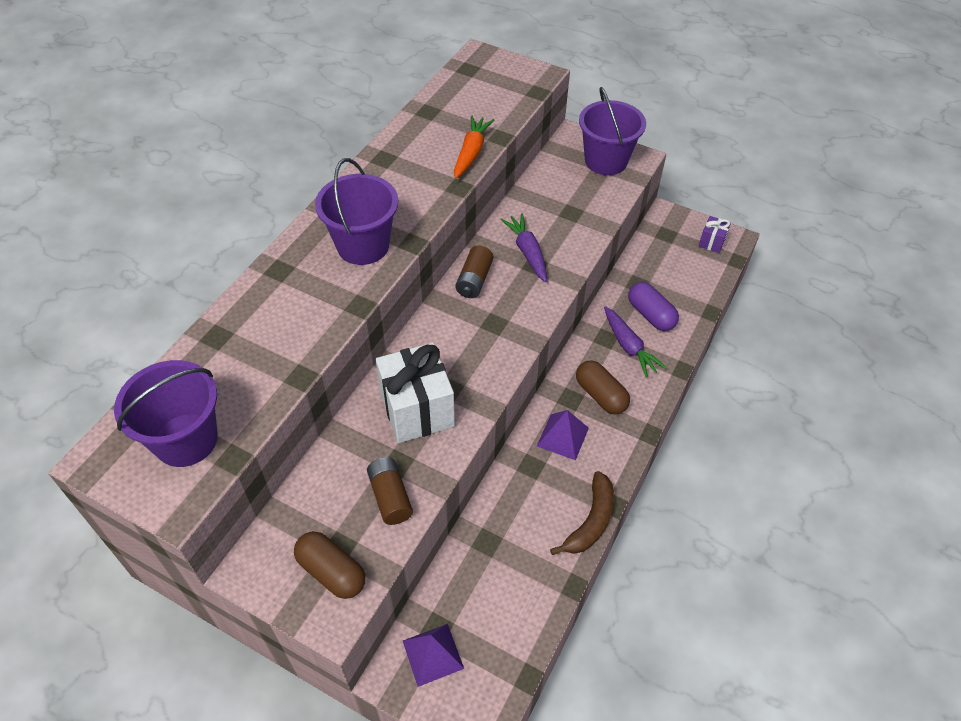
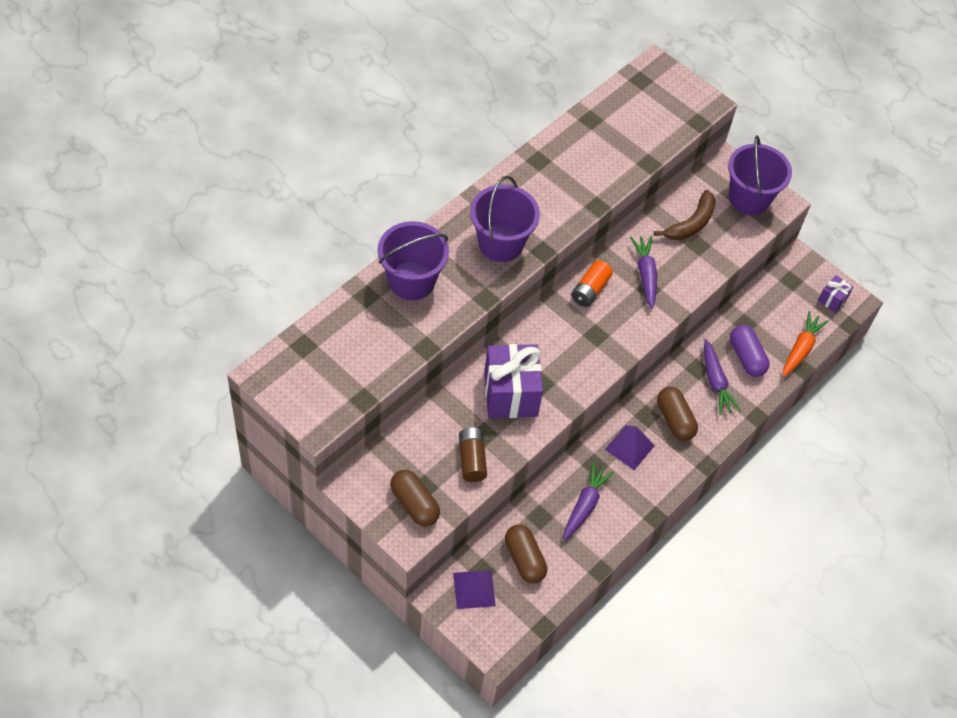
camera: 10 degrees right, 5 degrees up
(186, 440) = (331, 376): purple bucket -> purple bucket (412, 281)
(417, 410) = (510, 394): white gift -> purple gift
(471, 153) = (618, 173): orange carrot -> orange carrot (801, 349)
(474, 280) = (590, 290): brown battery -> orange battery
(483, 598) = (524, 559): none -> brown capsule
(534, 514) = (585, 505): none -> purple carrot
(591, 521) = (630, 523): brown banana -> brown banana (691, 223)

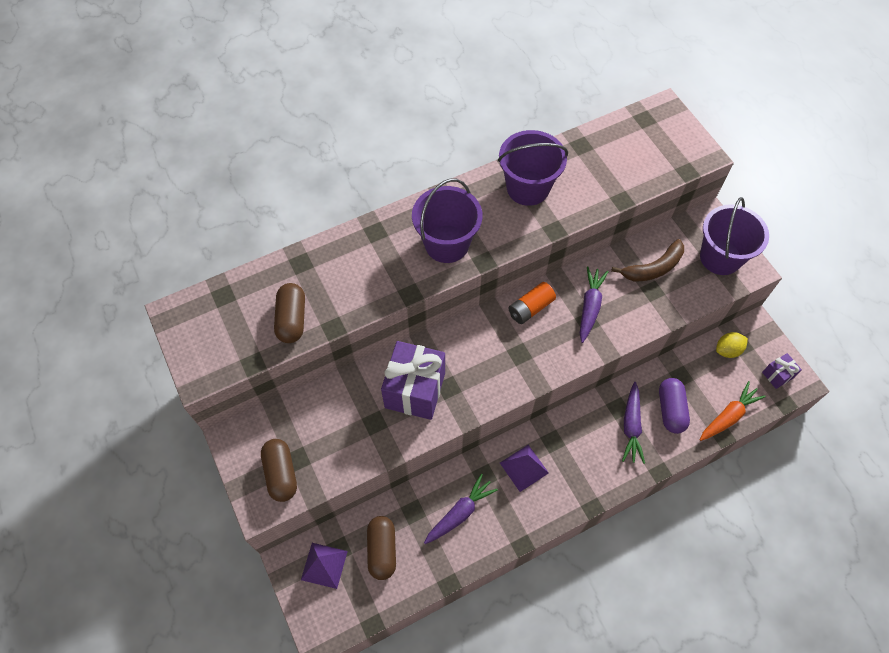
camera: 25 degrees right, 5 degrees up
(412, 281) = (348, 259): purple bucket -> purple bucket (528, 188)
(472, 459) = (352, 445): brown battery -> none
(674, 420) = (577, 453): brown capsule -> brown capsule (292, 319)
(780, 288) = (727, 350): none -> yellow lemon

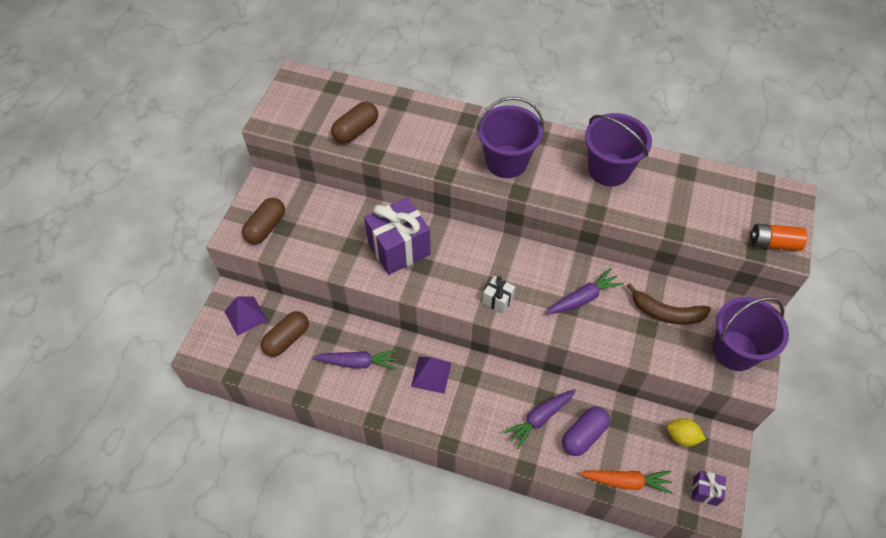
camera: 45 degrees right, 5 degrees down
(530, 308) = (537, 263): orange battery -> orange battery (773, 243)
(534, 364) = (497, 300): none -> white gift

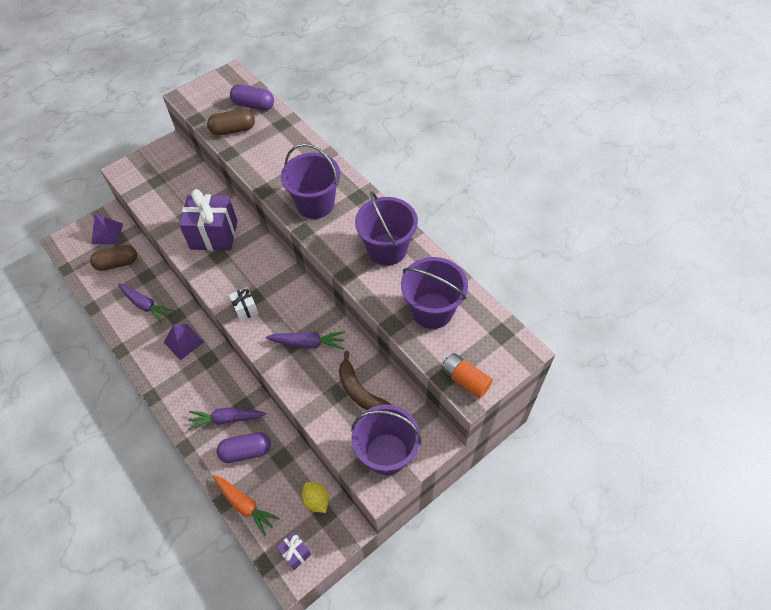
camera: 35 degrees right, 0 degrees up
(266, 227) = (145, 175): brown capsule -> none
(352, 97) = (253, 105): none -> purple capsule
(695, 202) = (432, 310): none -> purple bucket

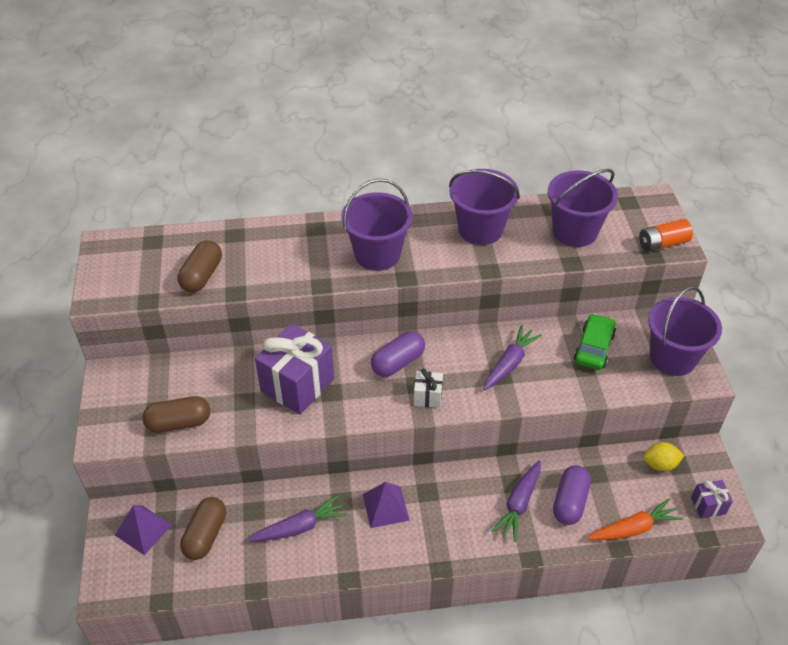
camera: 60 degrees left, 10 degrees down
(151, 196) = (179, 423): none -> brown capsule
(253, 105) = (180, 245): purple capsule -> purple capsule (398, 362)
(360, 392) = (594, 348): brown banana -> green car

